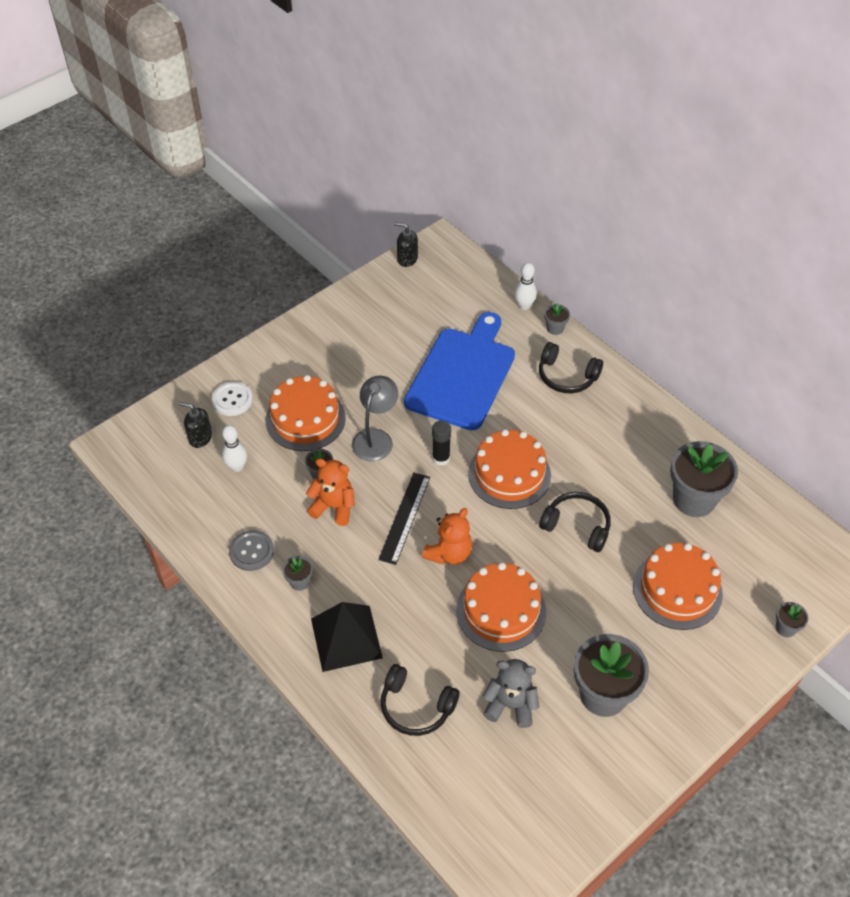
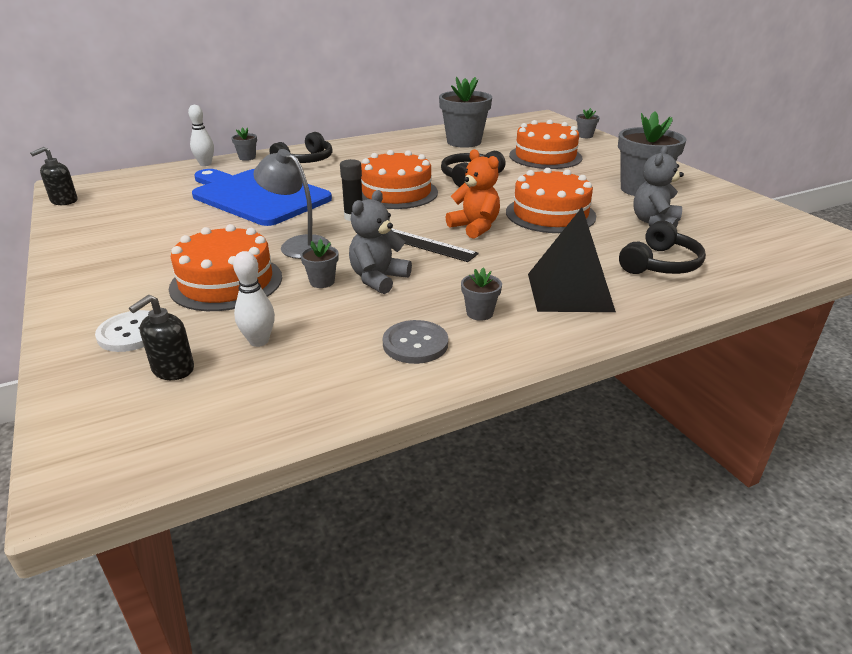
camera: 75 degrees left, 20 degrees down
(334, 507) = (378, 279): orange teddy bear -> grey teddy bear

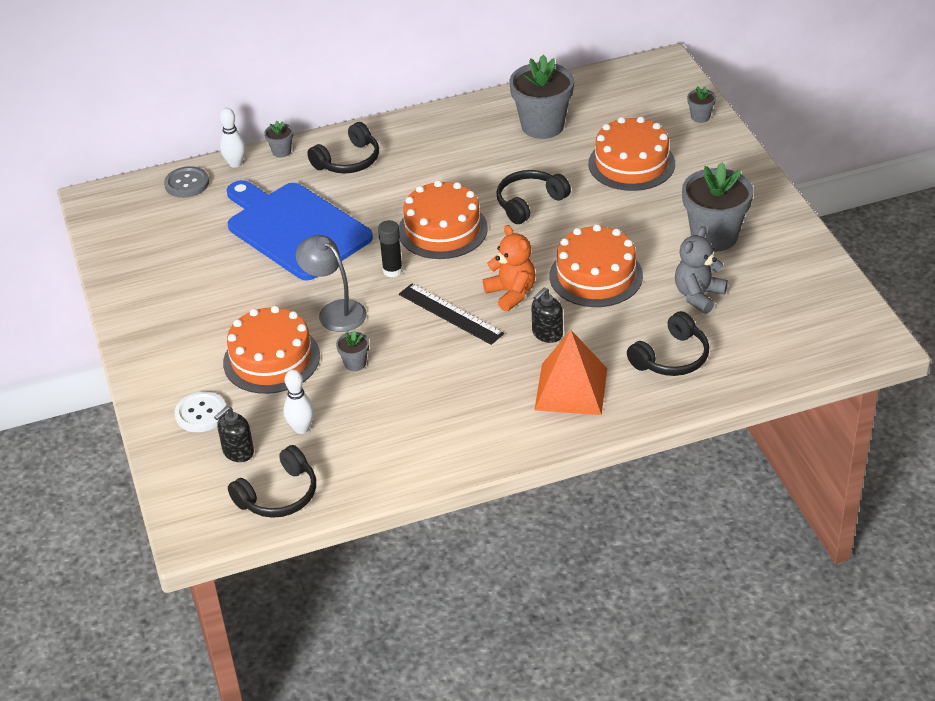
camera: 10 degrees right, 10 degrees up
(64, 201) = (99, 229): black soap dispenser -> black soap dispenser (547, 334)
(224, 416) = (279, 495): none -> black headphones
(378, 279) = (405, 363): grey teddy bear -> none
(415, 344) = (424, 439): grey button -> grey button (187, 183)
(479, 313) = (484, 409): grey flower pot -> none
(569, 292) = (571, 389): black pyramid -> orange pyramid

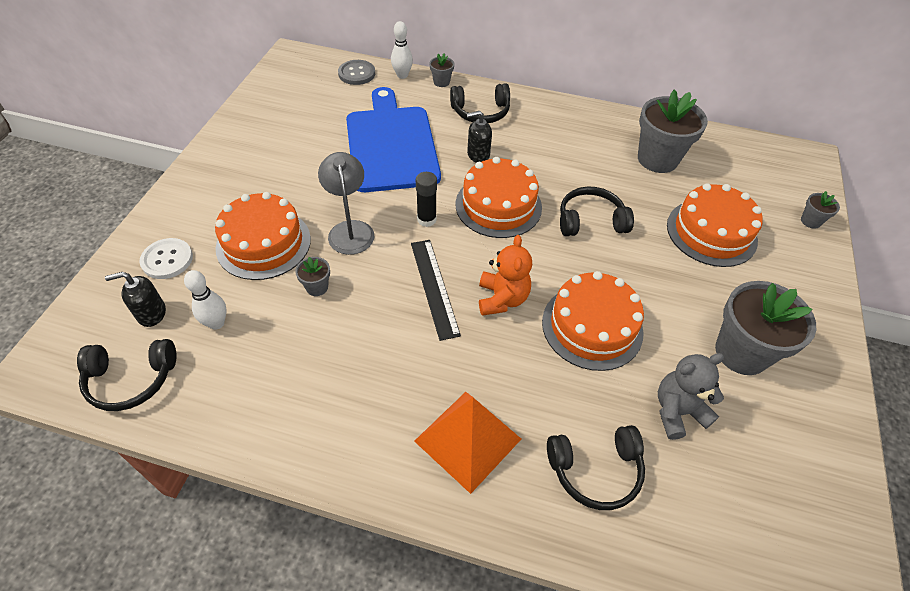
camera: 30 degrees right, 10 degrees up
(547, 334) = (497, 361): black soap dispenser -> black soap dispenser (478, 155)

